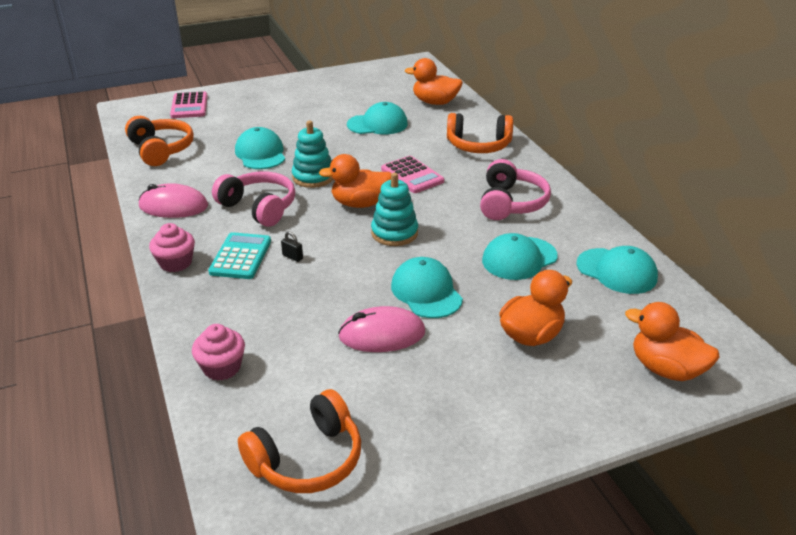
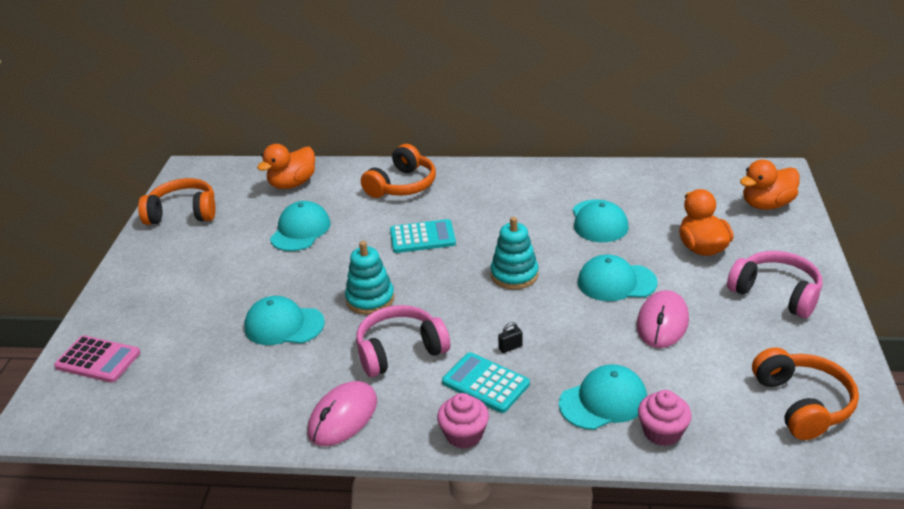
camera: 60 degrees left, 0 degrees up
(161, 150) = (194, 405): orange headphones -> orange headphones (183, 213)
(360, 203) = (447, 282): orange duck -> none
(412, 175) = (422, 237): pink calculator -> turquoise calculator
(511, 203) = (514, 199): pink headphones -> pink headphones (776, 293)
(616, 271) = (644, 184): turquoise cap -> turquoise cap (603, 401)

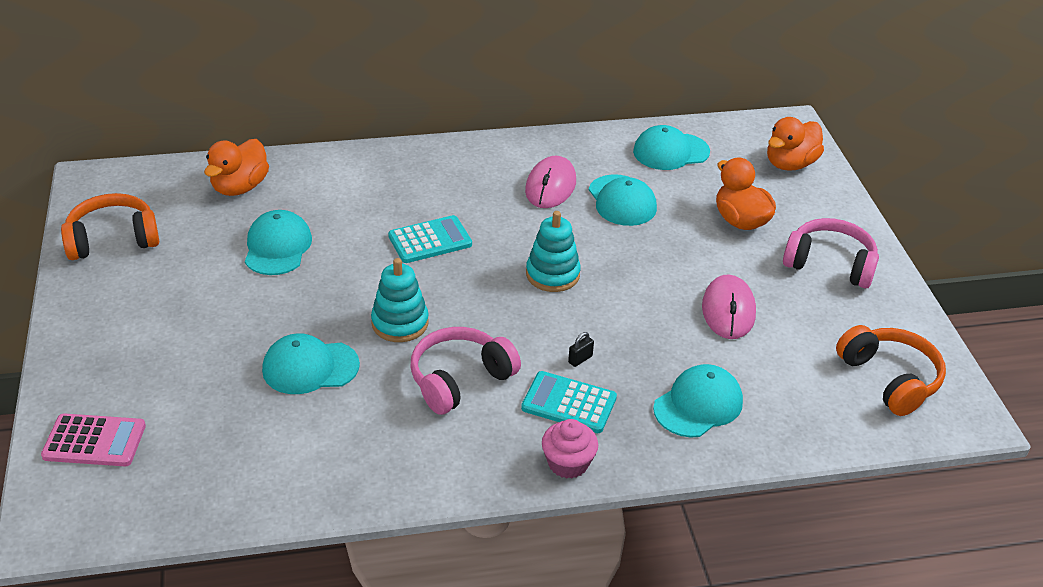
camera: 20 degrees left, 5 degrees up
(343, 417) = (427, 464): pink mouse -> pink mouse (550, 186)
(402, 185) = (379, 177): orange headphones -> none
(616, 282) = (665, 270): turquoise cap -> turquoise cap (670, 152)
(662, 432) = (767, 429): pink cupcake -> none

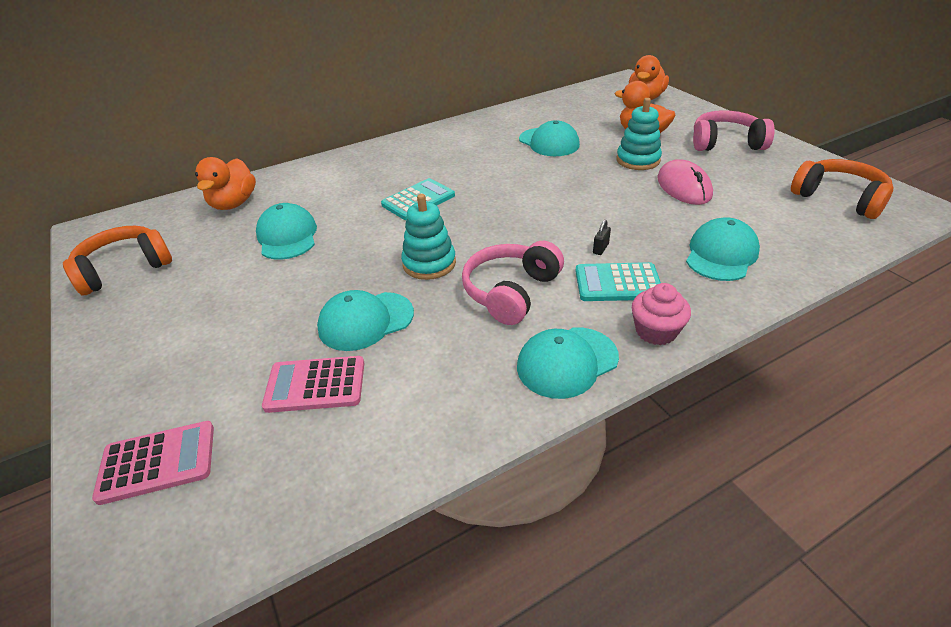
camera: 15 degrees left, 0 degrees up
(240, 416) = (315, 385): none -> pink calculator
(550, 186) = (490, 146): pink mouse -> none
(552, 274) = (533, 198): turquoise stacking toy -> turquoise stacking toy (638, 160)
(670, 152) = (560, 109): turquoise cap -> turquoise cap (567, 362)

